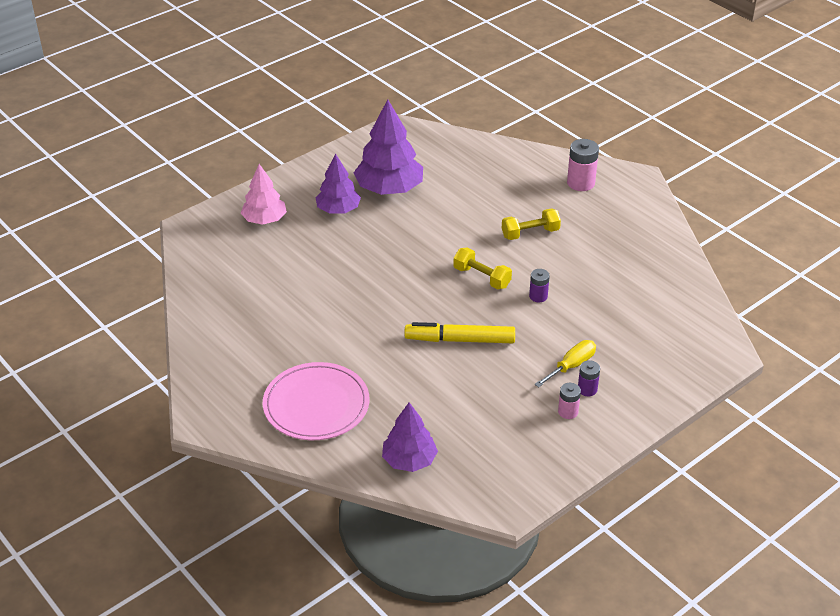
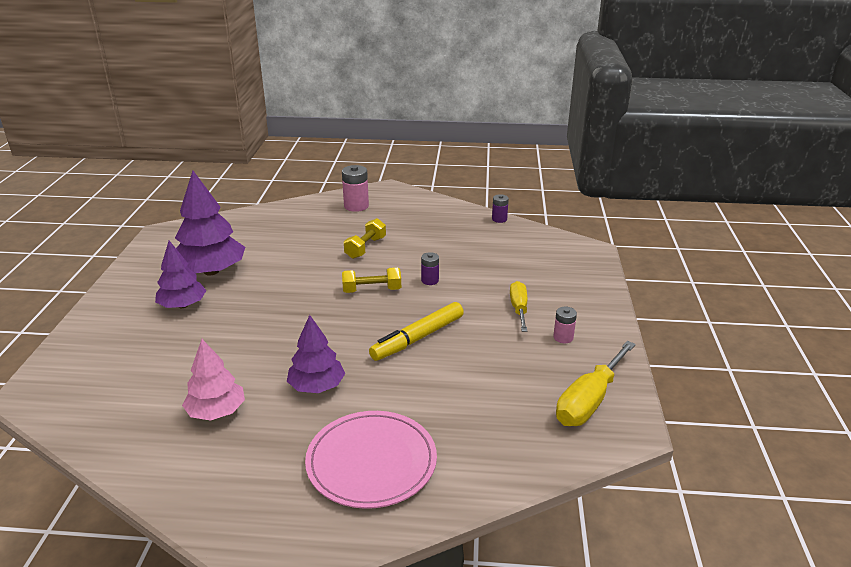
camera: 45 degrees left, 10 degrees down
(264, 220) = (115, 347): pink tree -> pink tree (216, 412)
(409, 460) = (514, 449): purple tree -> purple tree (317, 386)
(509, 468) = (589, 401): none -> yellow screwdriver
(587, 389) = (551, 316): purple battery -> purple battery (499, 219)

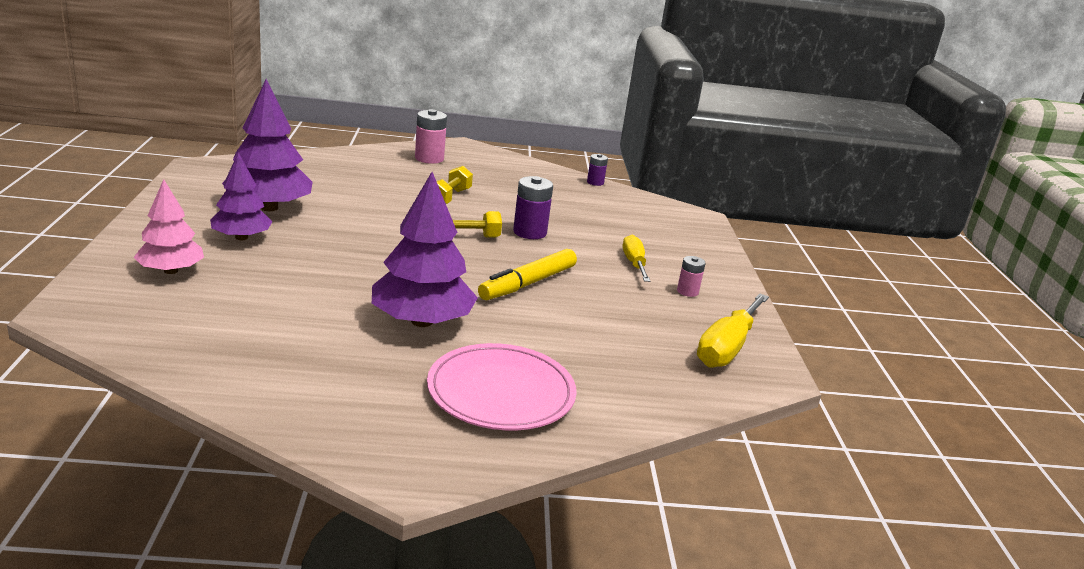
camera: 10 degrees left, 5 degrees down
(216, 412) = (308, 339): pink tree -> pink tree (171, 271)
(317, 386) = (422, 321): purple tree -> purple tree, size x1.57
(430, 280) = (529, 232): purple battery -> purple battery, size x1.68

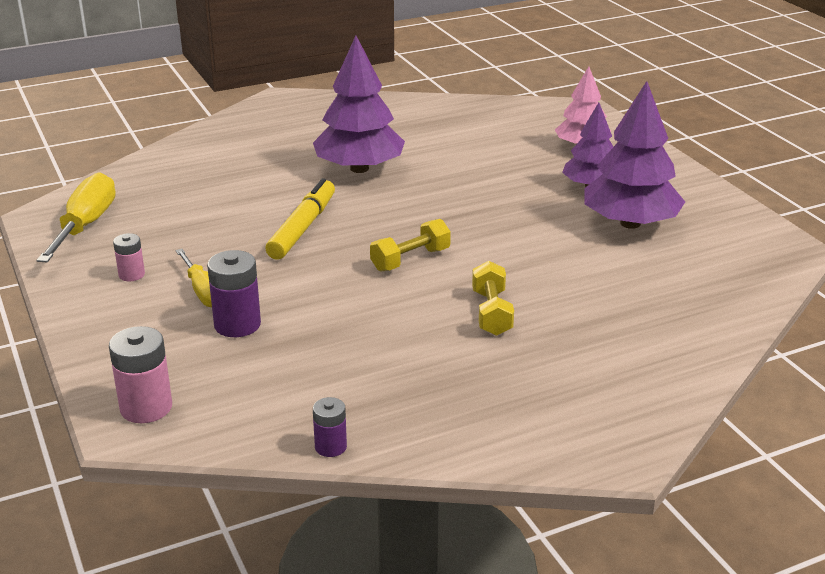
camera: 160 degrees right, 5 degrees up
(429, 158) = (612, 386): pink battery -> pink battery (146, 407)
(501, 392) = (261, 143): pink plate -> none
(529, 232) = (350, 293): purple battery -> purple battery (237, 325)

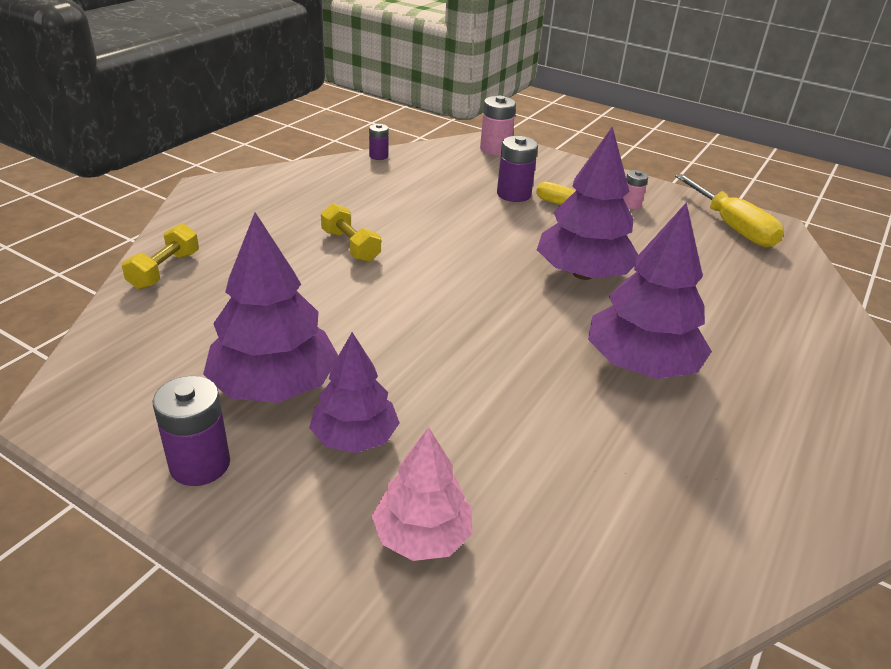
camera: 145 degrees right, 5 degrees up
(303, 228) = (582, 274): yellow marker -> purple tree
(410, 260) = (458, 271): yellow dumbbell -> yellow dumbbell (164, 270)
(694, 199) = (200, 464): none -> purple battery

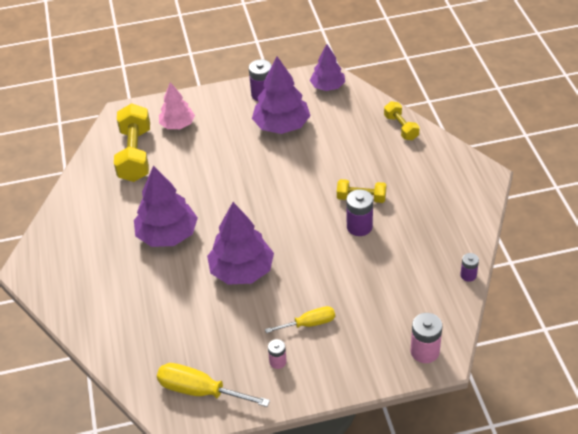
camera: 140 degrees right, 10 degrees up
(355, 437) = (232, 132): purple tree -> purple tree (328, 86)
(513, 194) = (349, 308): purple battery -> purple battery (359, 227)
(573, 536) = (135, 155): none -> yellow dumbbell

